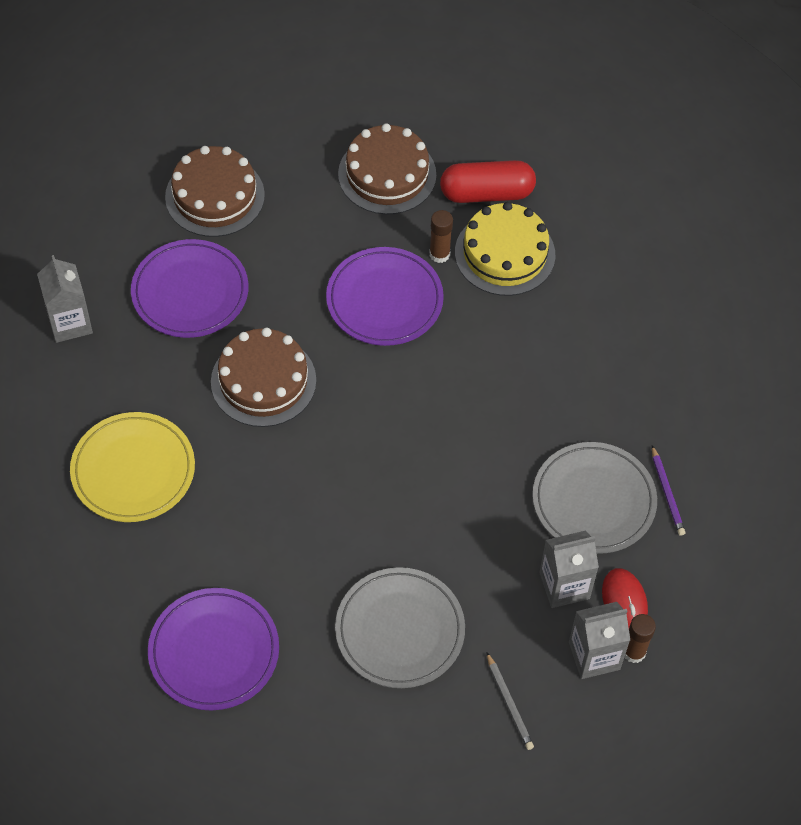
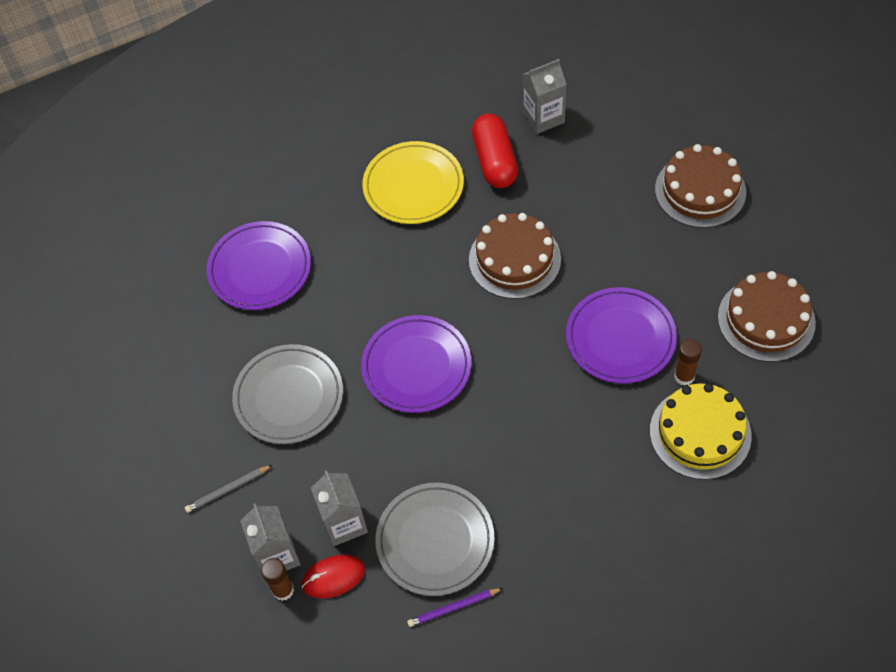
camera: 90 degrees right, 0 degrees up
(190, 292) = (593, 191): purple plate -> purple plate (416, 366)
(486, 193) = (769, 408): red capsule -> red capsule (495, 161)

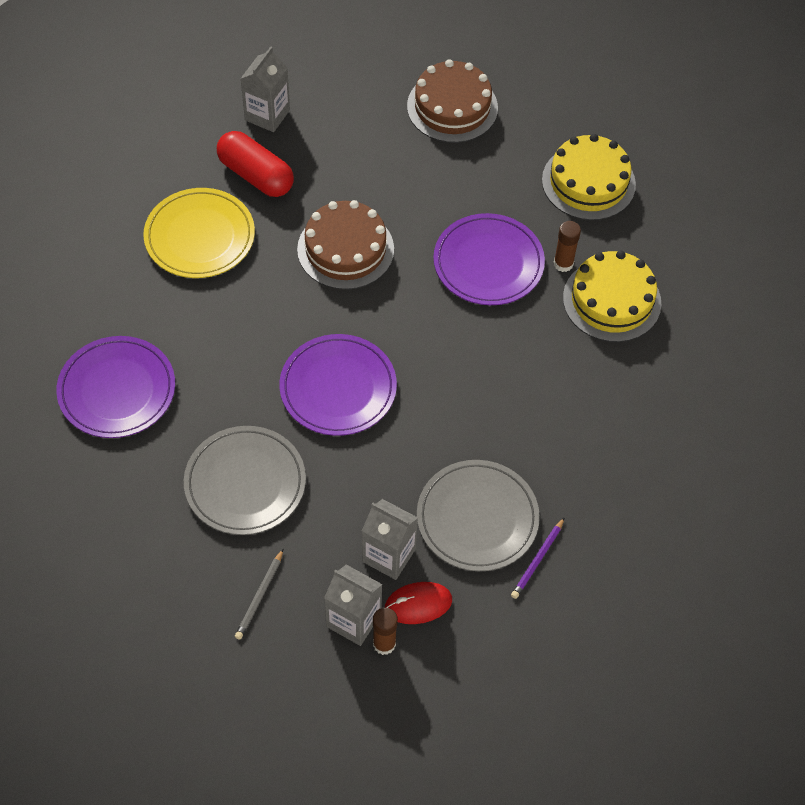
camera: 45 degrees left, 0 degrees up
(333, 577) = (418, 604): red mouse -> red mouse turned 45 degrees clockwise
(766, 319) = (588, 182): brown cake -> yellow cake

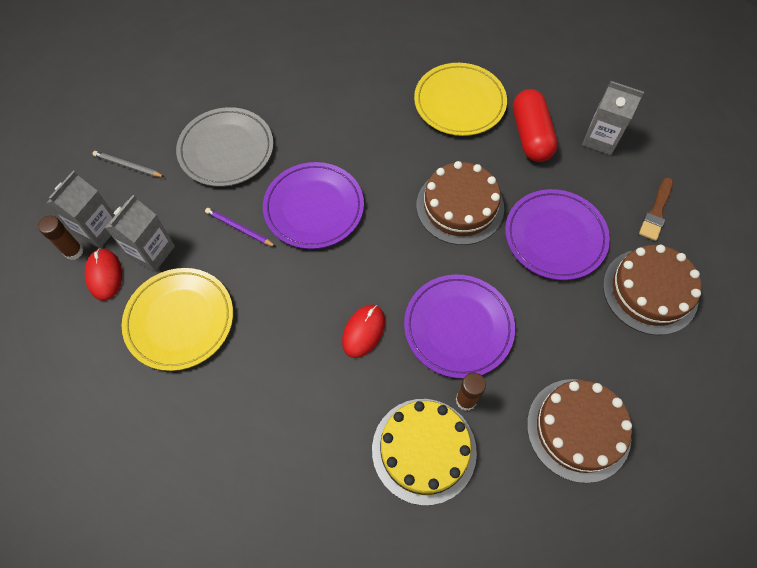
camera: 90 degrees right, 5 degrees up
(117, 390) = (311, 65): purple plate -> purple plate (555, 237)
(256, 175) = (530, 135): red capsule -> red capsule turned 45 degrees counterclockwise
(363, 85) = (656, 211): none -> brown brush
(477, 518) = (180, 320): grey plate -> yellow plate
(492, 344) = (363, 331): none -> red mouse
(537, 560) = (133, 372): purple pencil -> purple pencil (239, 228)
(588, 182) = (578, 429): yellow cake -> brown cake

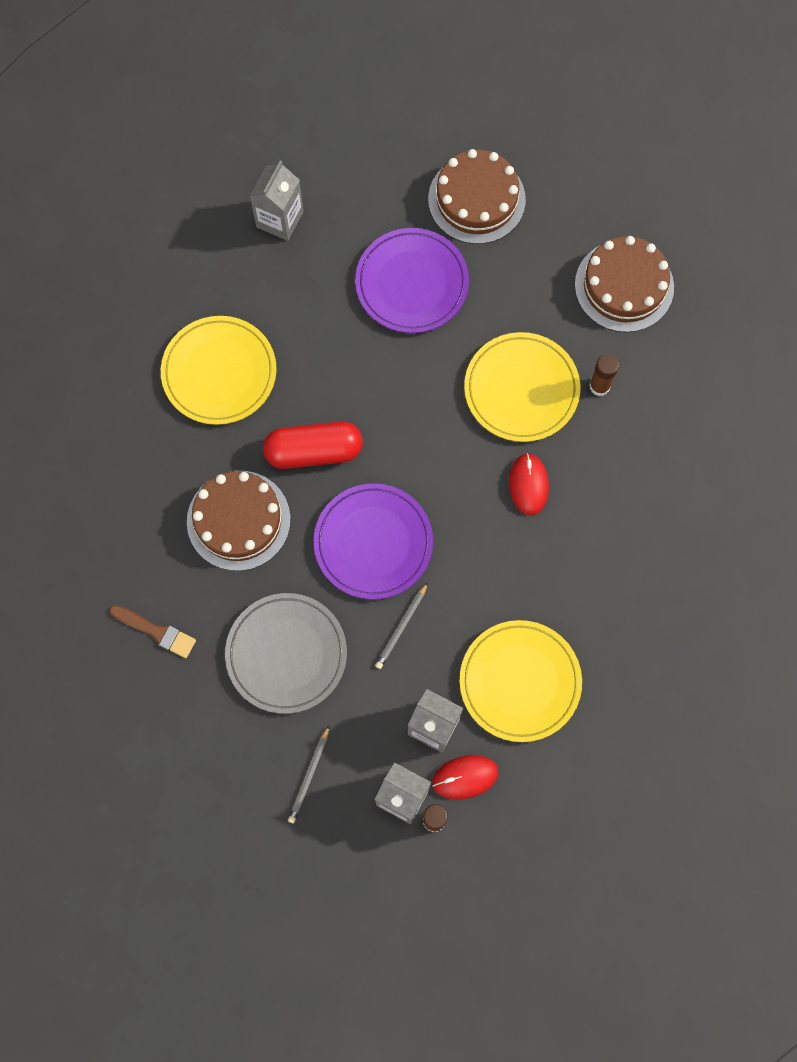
camera: 90 degrees left, 10 degrees up
(239, 228) = (401, 627): purple pencil -> grey pencil
(363, 331) = (528, 485): red mouse -> red mouse turned 60 degrees clockwise
(424, 450) = (650, 427): yellow cake -> none
(458, 327) = (521, 389): purple plate -> yellow plate
(460, 206) = (372, 380): brown cake -> brown cake (238, 520)
(530, 135) = (273, 295): red capsule -> red capsule (314, 451)
(656, 211) = (380, 177): brown brush -> brown brush (155, 631)

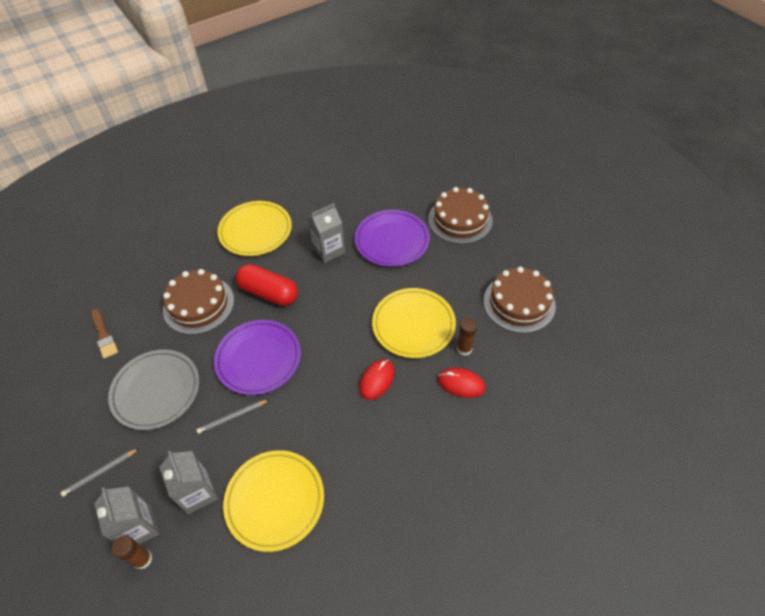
camera: 35 degrees right, 20 degrees down
(280, 219) = (347, 181): grey carton -> grey carton (329, 250)
(465, 777) = (187, 542): red mouse -> red mouse (461, 384)

